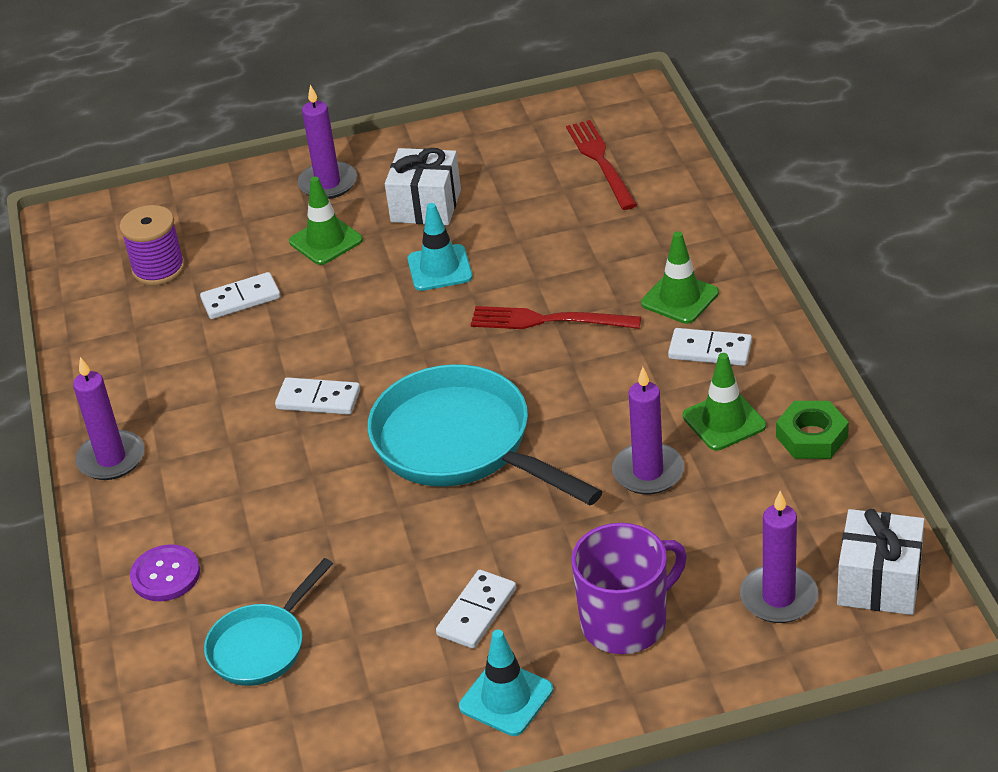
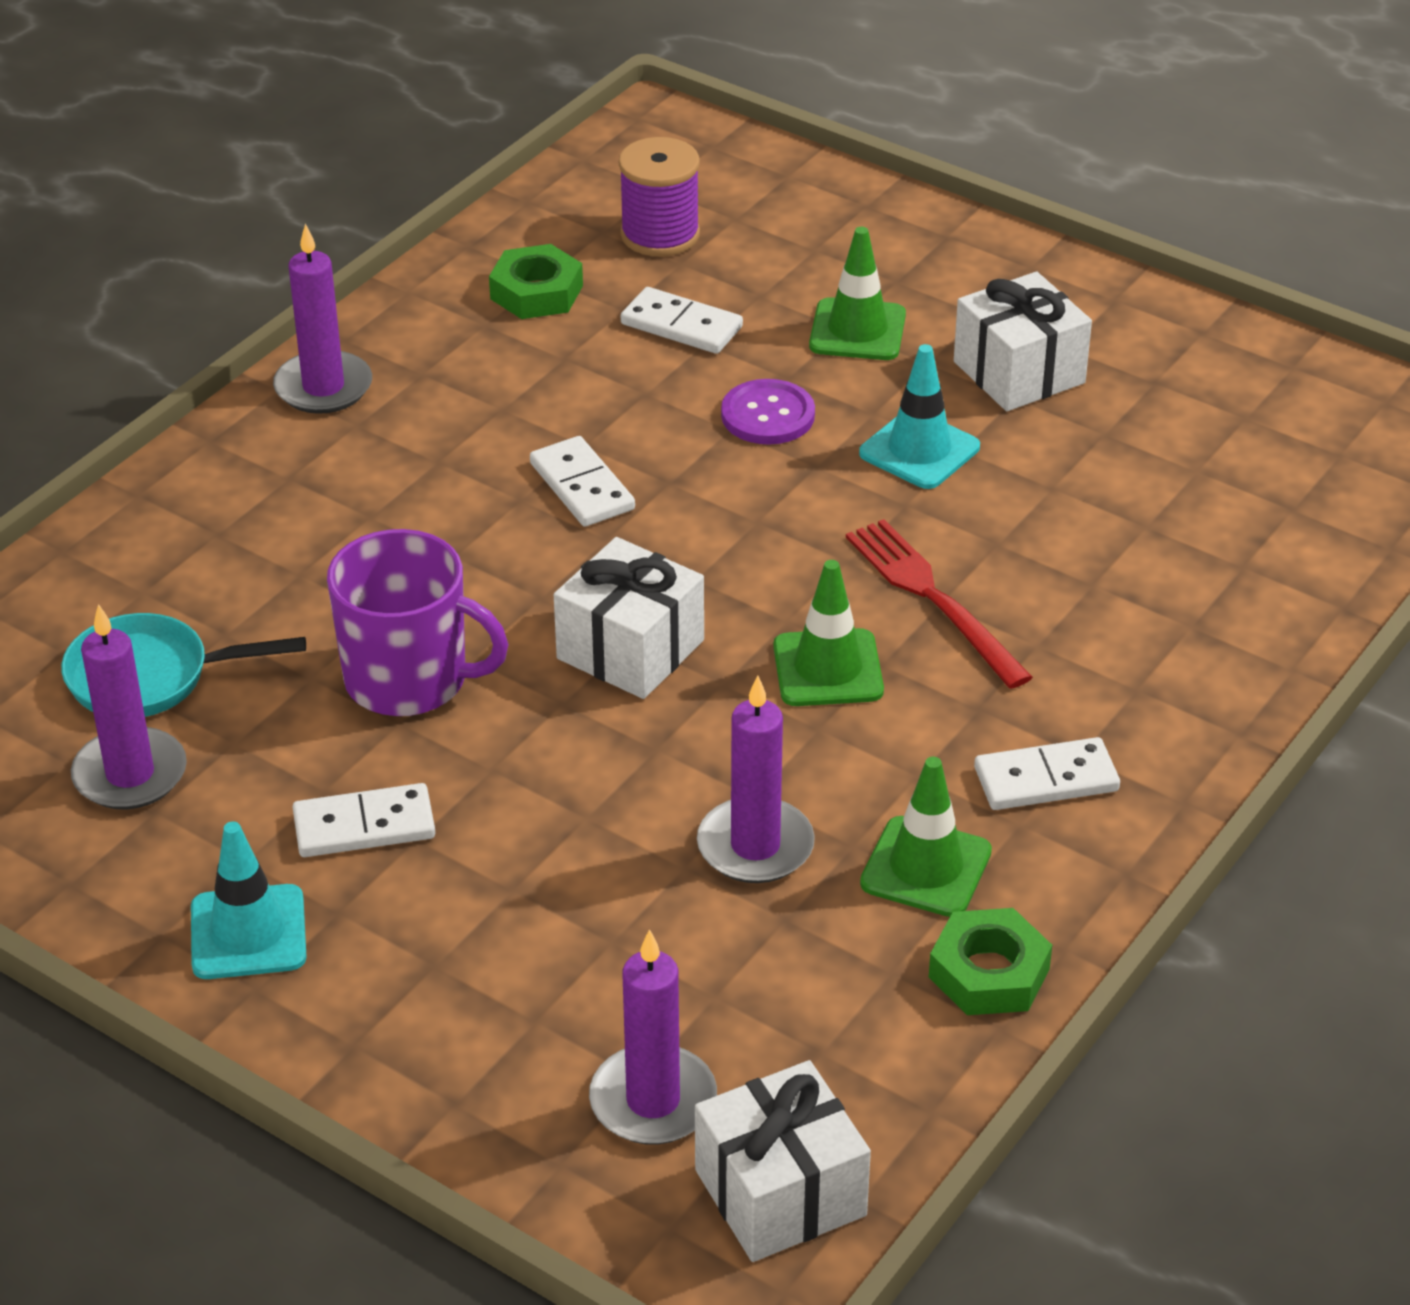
camera: 45 degrees right, 0 degrees up
(143, 337) = (536, 292): none -> green nut
(165, 575) = (188, 536): purple button -> purple button (768, 415)
(328, 183) = (960, 271): purple candle -> purple candle (130, 774)
(461, 444) = (630, 649): turquoise pan -> white gift
(601, 162) = (1292, 473): red fork -> none
(626, 622) = (471, 973): purple mug -> purple mug (409, 680)
(680, 298) = (1114, 695): green traffic cone -> green traffic cone (828, 669)
(710, 350) = (1046, 780): white domino -> white domino turned 75 degrees counterclockwise

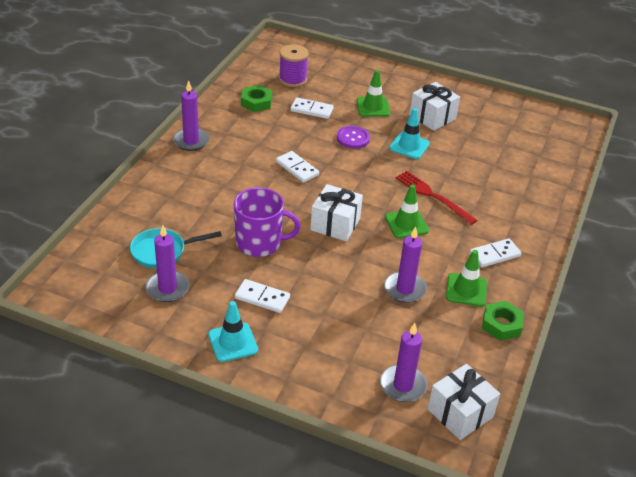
camera: 15 degrees left, 0 degrees up
(364, 826) = (262, 298): white domino -> white domino turned 45 degrees clockwise

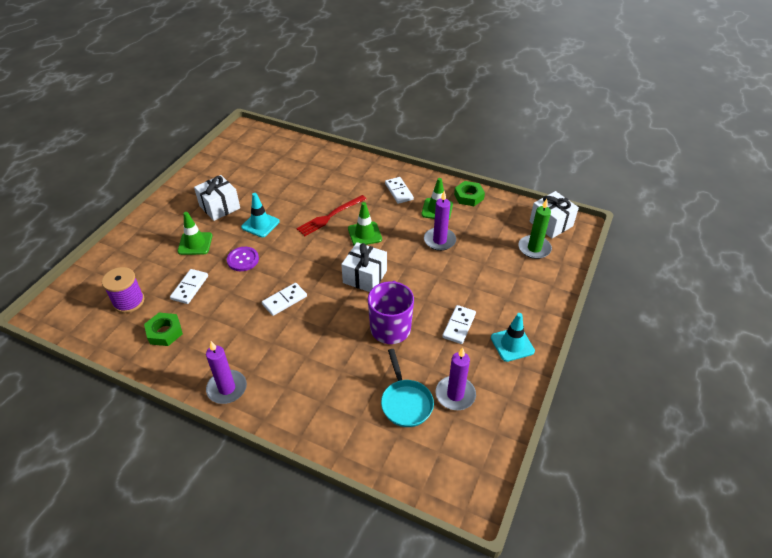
camera: 85 degrees left, 5 degrees up
(403, 385) = (534, 248): purple candle -> green candle

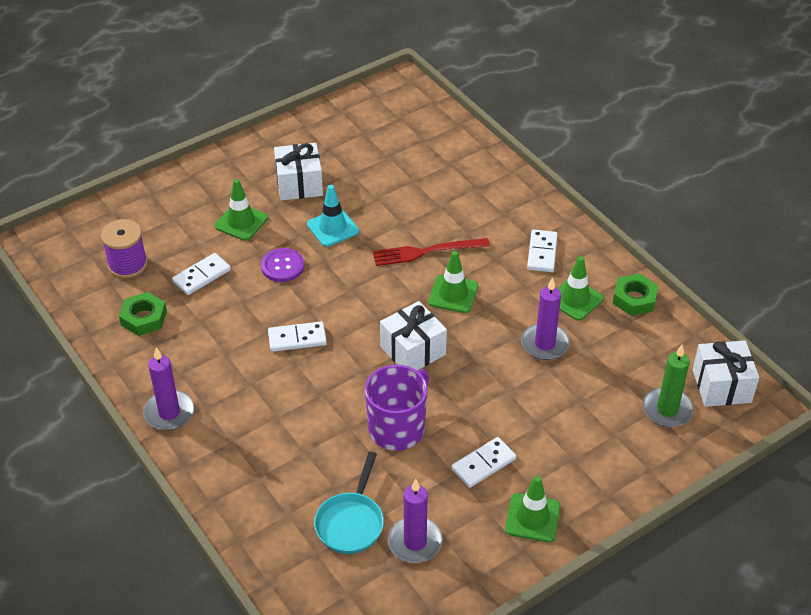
camera: 30 degrees right, 0 degrees up
(512, 344) = (532, 518): turquoise traffic cone -> green traffic cone

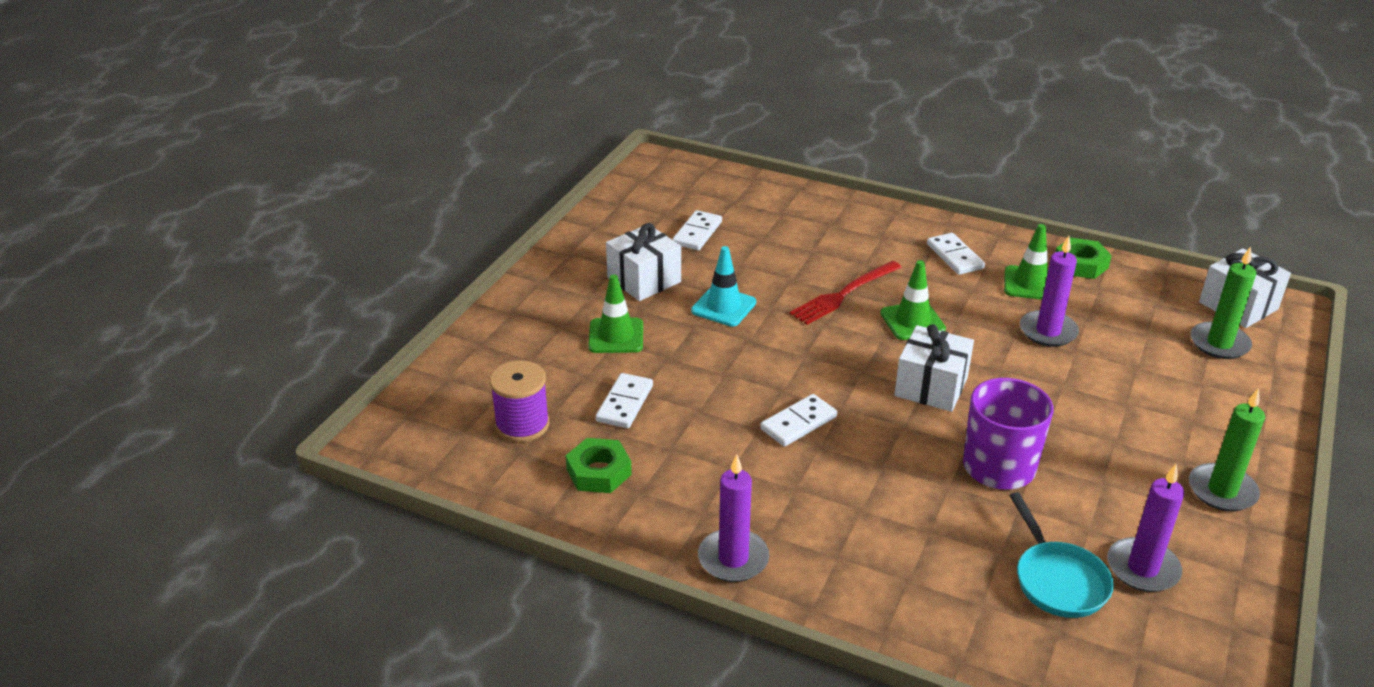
camera: 30 degrees left, 10 degrees down
(282, 266) = (707, 361): purple button -> none
(483, 464) = (1119, 462): white domino -> white domino (697, 233)
(532, 518) = (1222, 491): green traffic cone -> green candle

